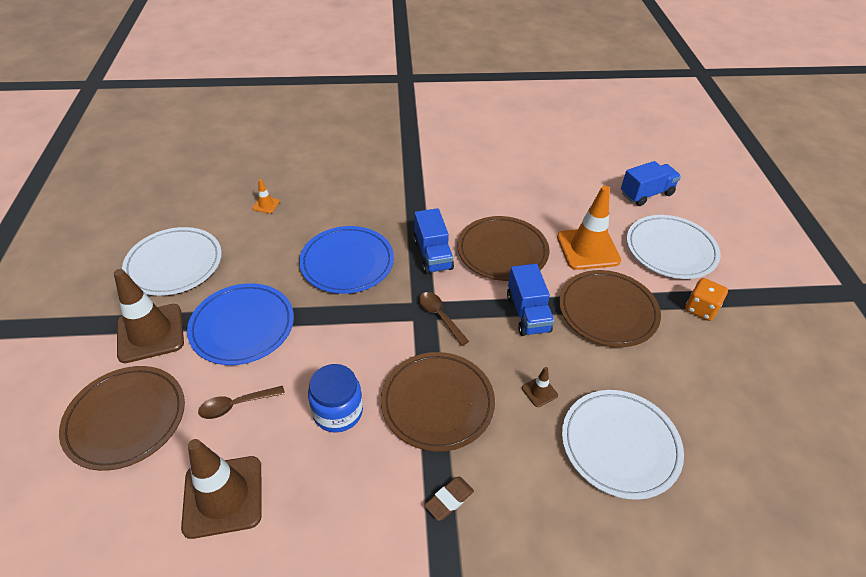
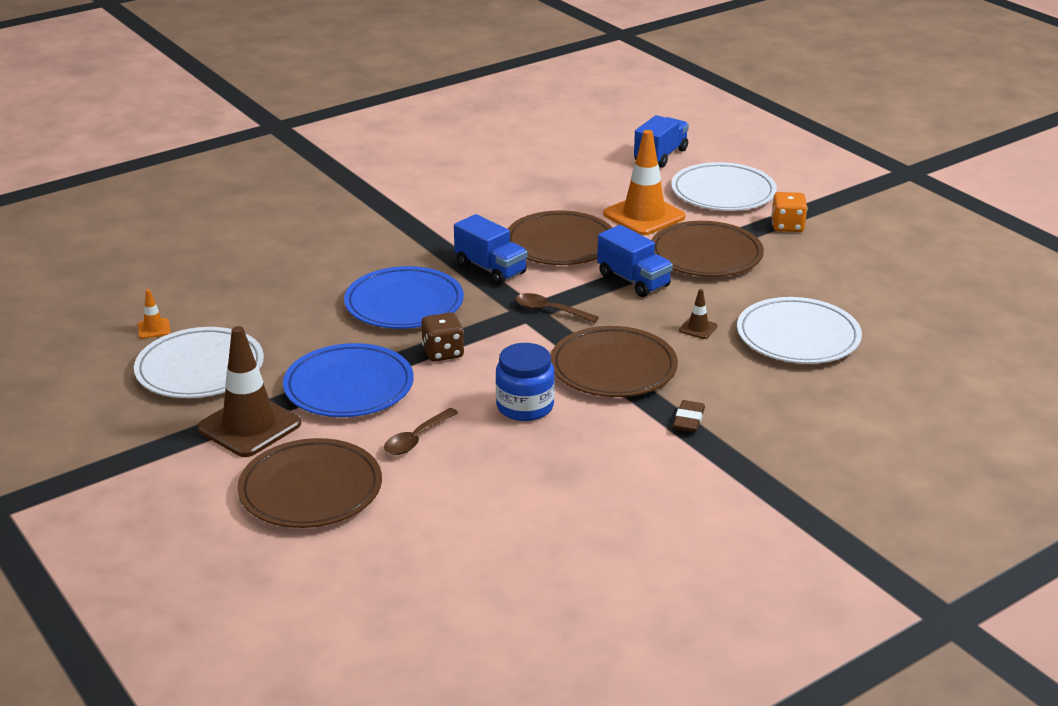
camera: 30 degrees left, 15 degrees down
(223, 496) = (481, 495): brown traffic cone -> none
(266, 205) = (246, 288): orange traffic cone -> orange traffic cone (154, 329)
(331, 323) = (443, 352): none -> brown dice

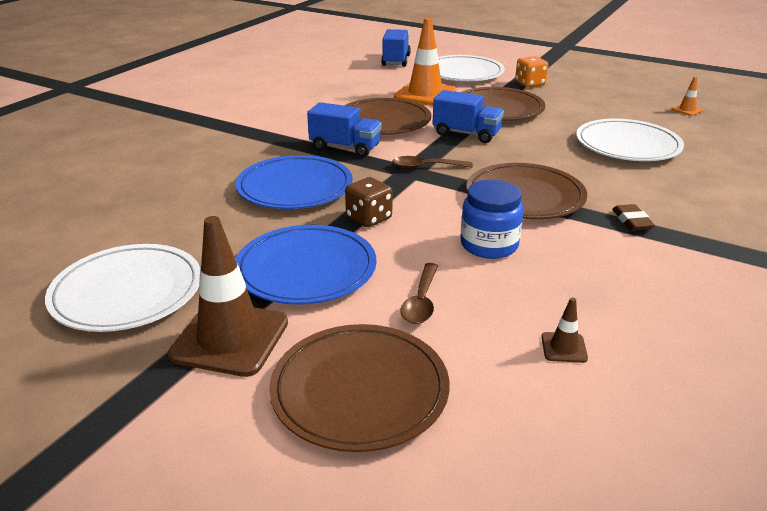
camera: 25 degrees left, 0 degrees up
(154, 329) = (45, 265): orange traffic cone -> orange traffic cone (687, 110)
(698, 328) = (552, 155): brown traffic cone -> brown traffic cone (564, 347)

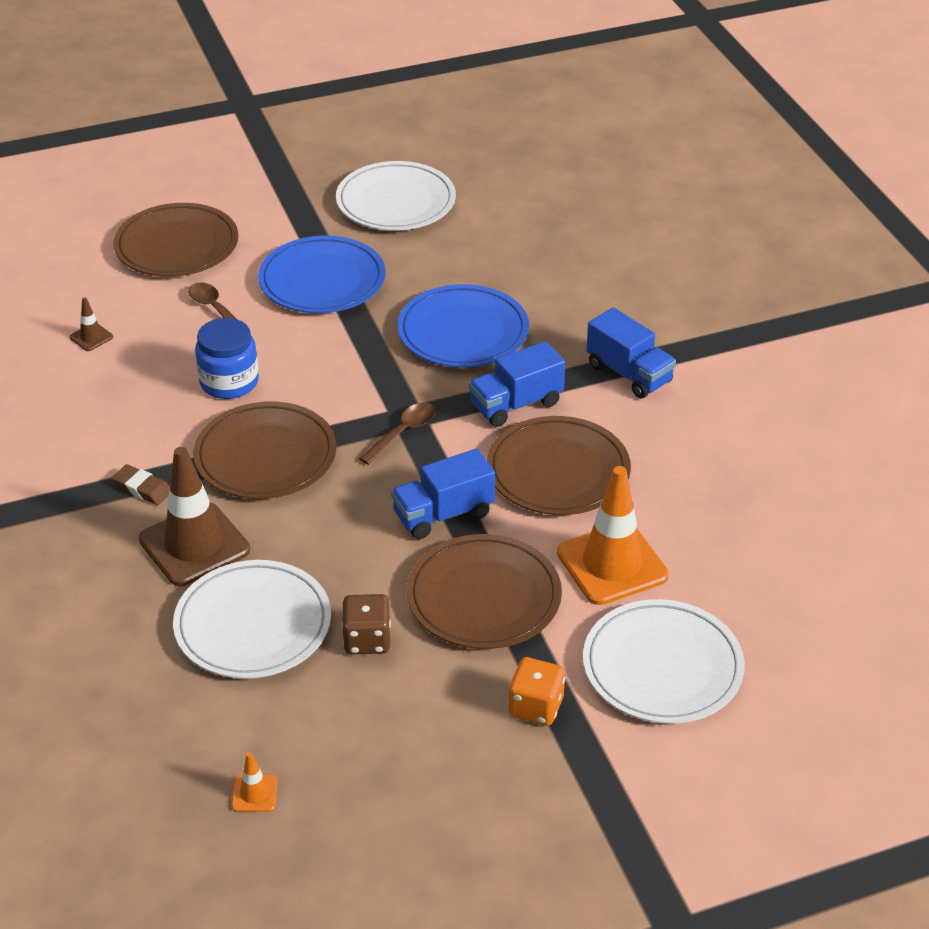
camera: 130 degrees right, 10 degrees up
(230, 338) = (288, 222): brown traffic cone -> brown traffic cone (194, 545)
(369, 218) = (353, 344): brown dice -> brown dice (367, 640)
(396, 60) = (802, 629): blue truck -> blue truck (629, 374)

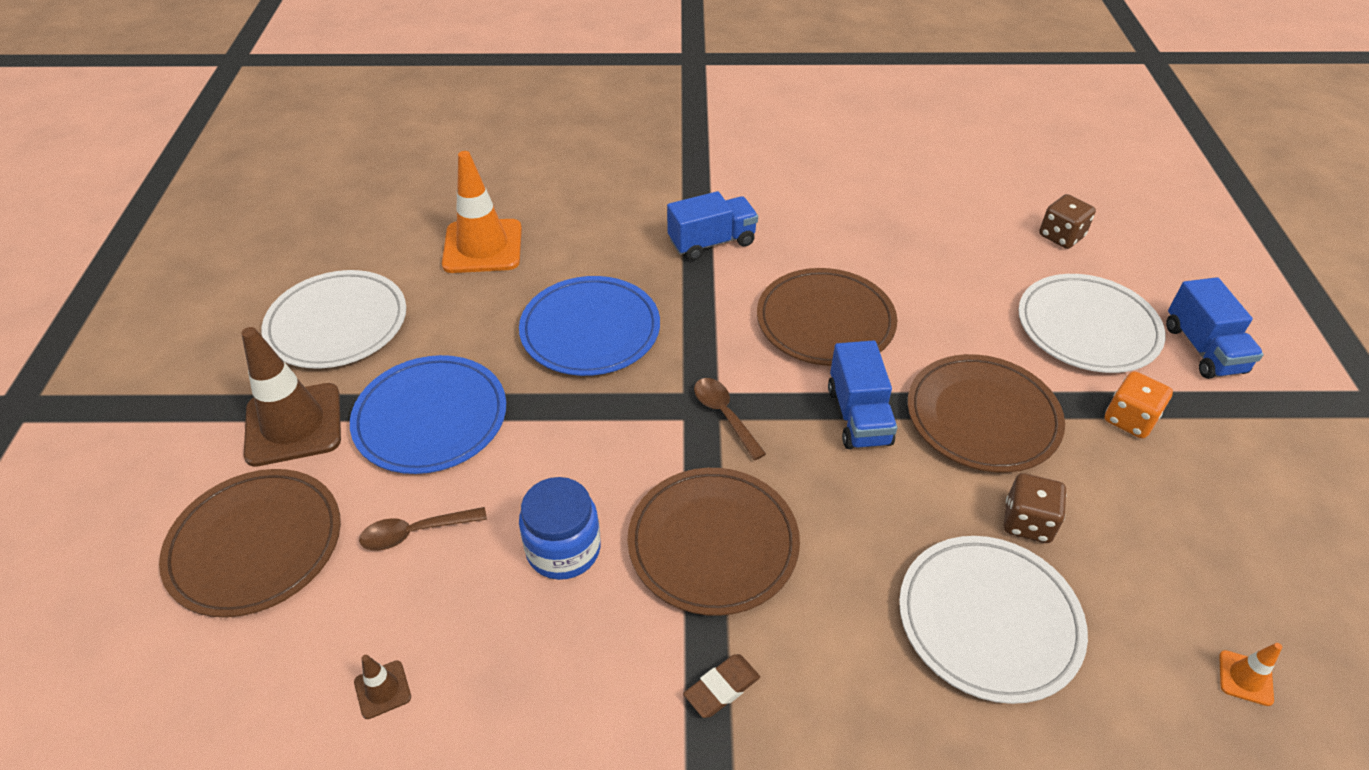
camera: 70 degrees left, 5 degrees up
(194, 545) = (843, 651): brown traffic cone -> brown traffic cone (293, 424)
(516, 404) = (719, 323): blue truck -> blue truck (1203, 349)
(612, 564) = (957, 322): orange traffic cone -> orange traffic cone (483, 247)
(817, 634) = (1061, 236): none -> brown dice

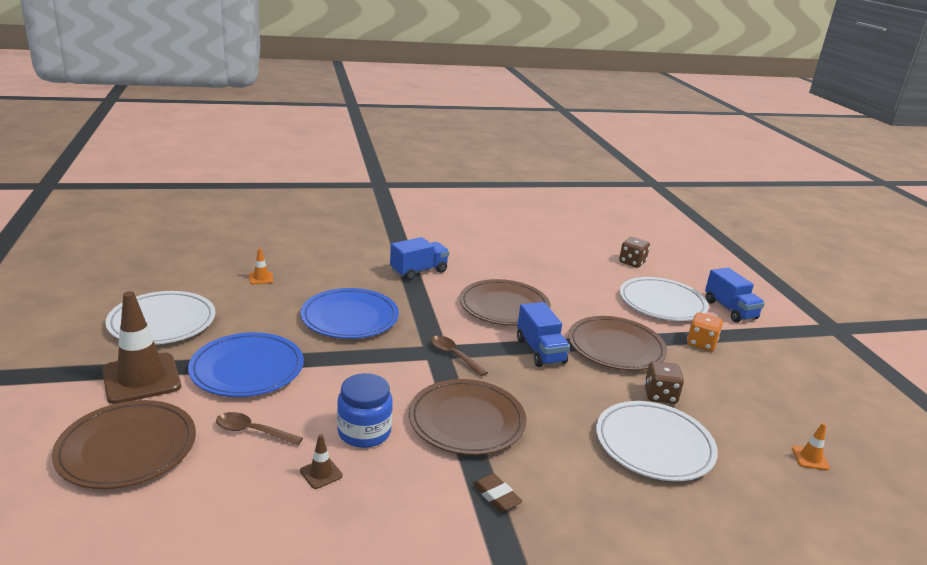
camera: 15 degrees left, 20 degrees down
(382, 689) = (250, 522): brown traffic cone -> brown traffic cone (321, 473)
(415, 533) = (252, 431): brown spoon -> brown spoon turned 45 degrees clockwise
(483, 247) = (261, 278): orange traffic cone -> orange traffic cone, size x0.43
(722, 688) = (496, 495): brown eraser -> brown eraser turned 75 degrees counterclockwise

